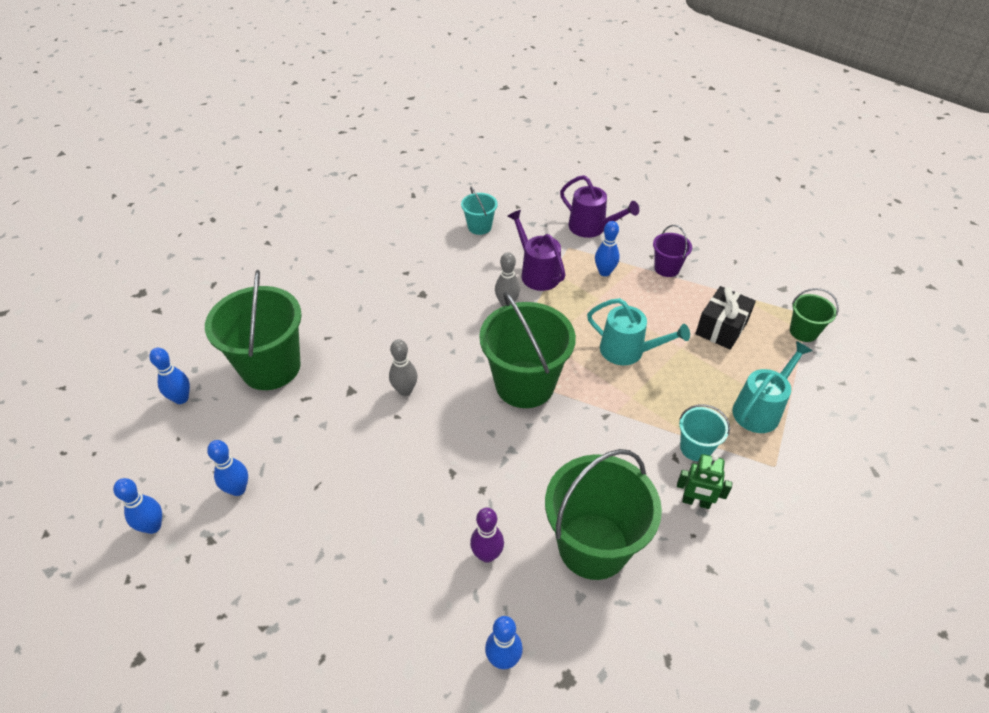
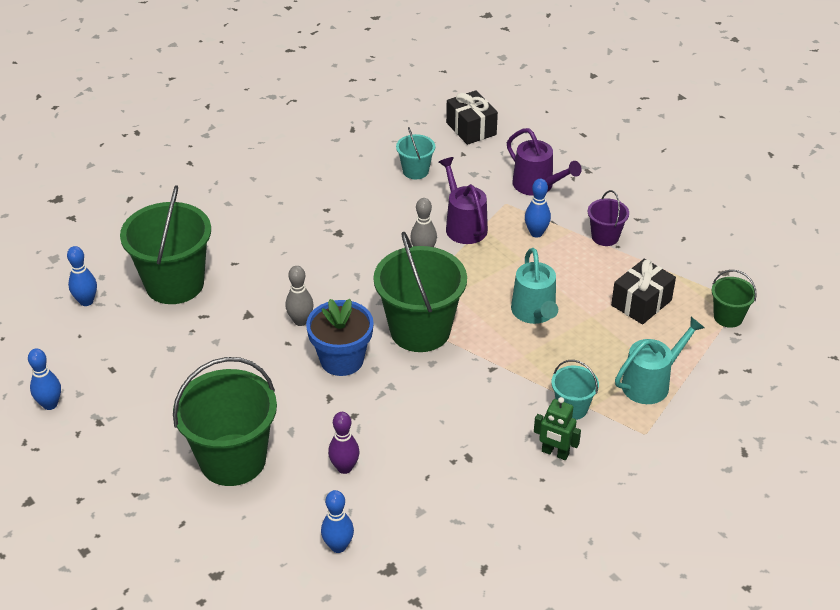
camera: 10 degrees right, 5 degrees down
(238, 489) = (129, 385): blue bowling pin -> none
(455, 427) = (342, 360): none -> blue flower pot
(518, 183) = (471, 128): none -> black gift
(593, 546) = (444, 474): green bucket -> green bucket (233, 460)
(628, 351) = (534, 313): turquoise watering can -> turquoise watering can turned 45 degrees clockwise

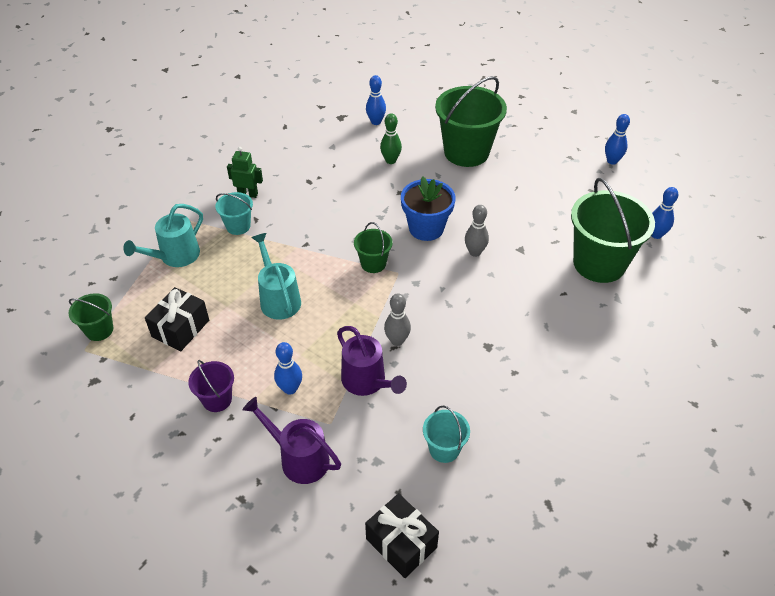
camera: 165 degrees right, 5 degrees up
(344, 468) = (390, 160): purple bowling pin -> green bowling pin
(420, 330) = (373, 263): green bucket -> green bucket, size x0.49

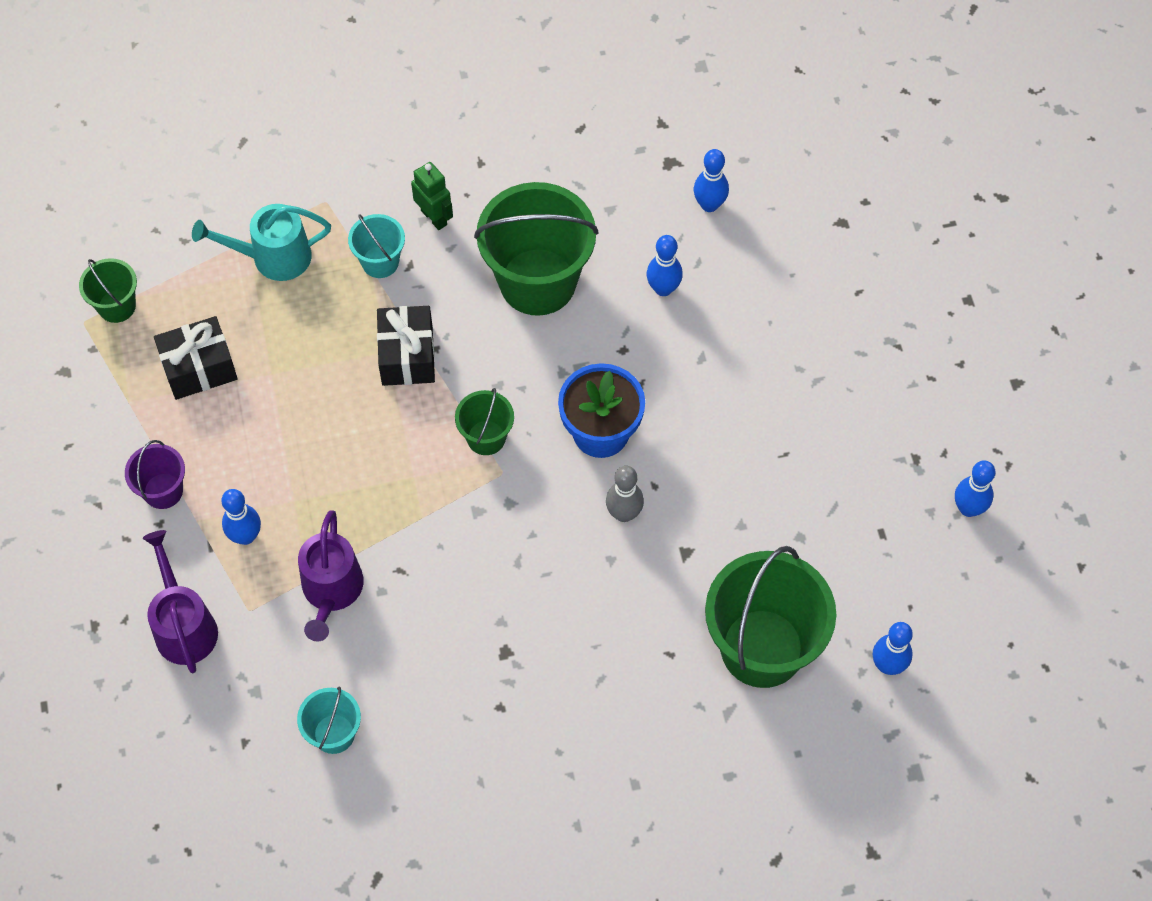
camera: 40 degrees right, 15 degrees up
(278, 299) = (334, 406): turquoise watering can -> none
(390, 160) = (663, 288): green bowling pin -> blue bowling pin
(397, 340) = (412, 565): grey bowling pin -> none
(401, 543) = (197, 795): black gift -> black gift (407, 356)
(466, 152) = (779, 346): green bucket -> green bucket (537, 282)

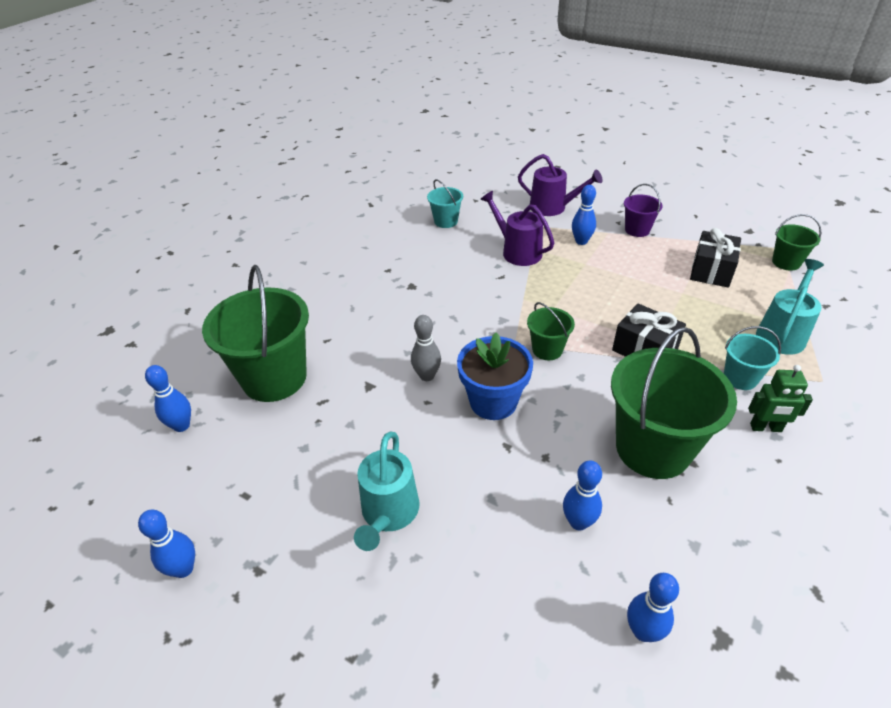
camera: 135 degrees right, 20 degrees down
(787, 416) = (388, 513): none -> turquoise watering can

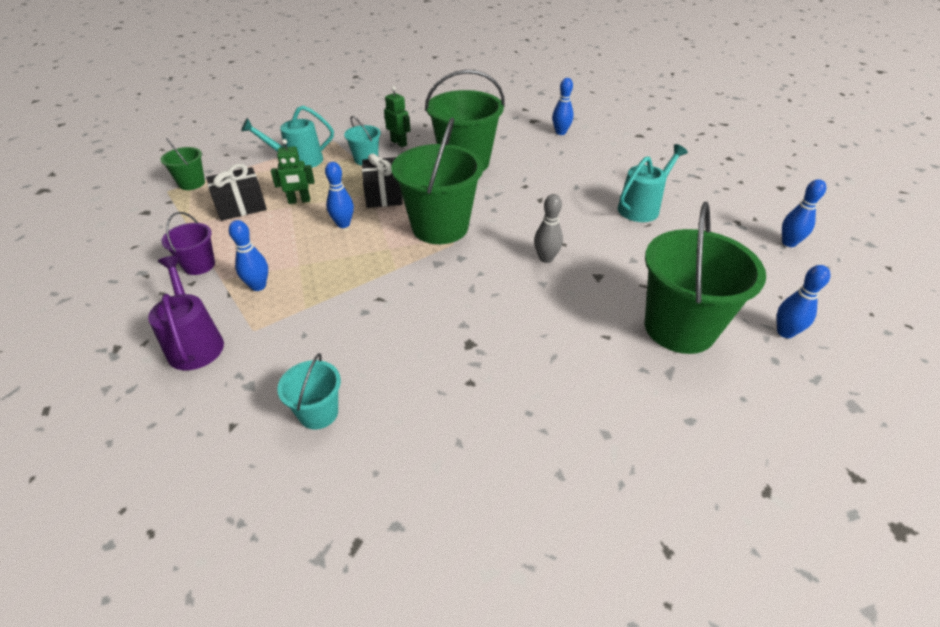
camera: 140 degrees left, 0 degrees up
(493, 402) = (519, 221): blue flower pot -> none
(517, 251) = (323, 314): purple watering can -> none
(547, 349) = (440, 227): green bucket -> green bucket, size x2.05
(578, 522) = (543, 162): blue bowling pin -> blue bowling pin (343, 224)
(687, 300) = (299, 201): none -> green robot

